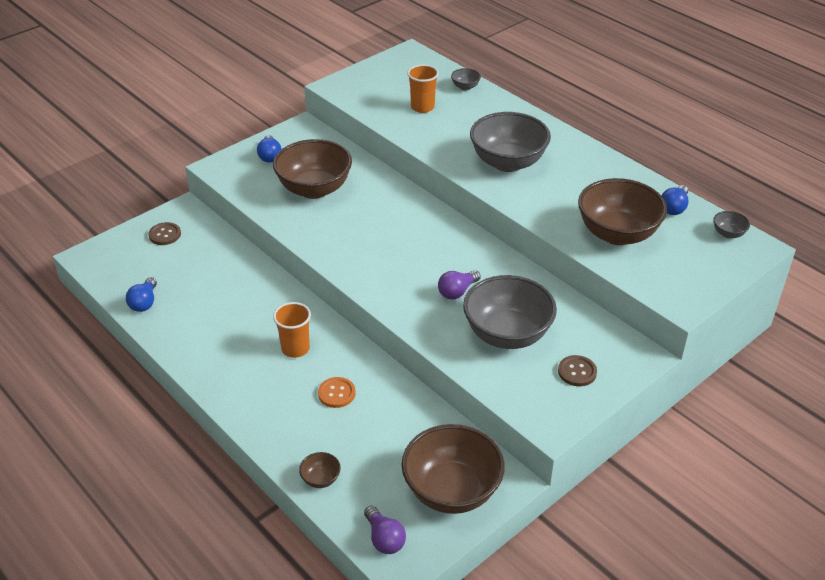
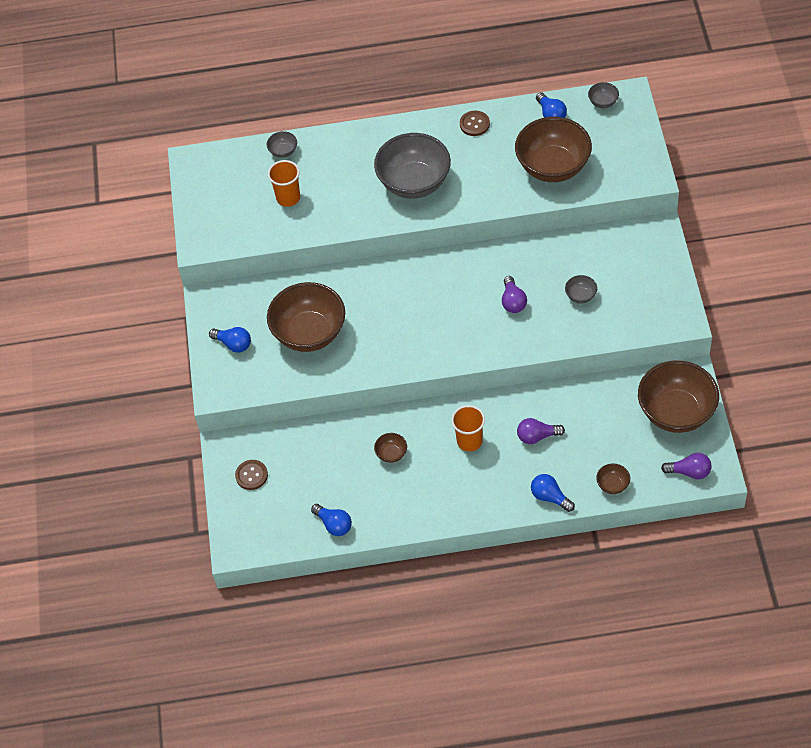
camera: 50 degrees left, 15 degrees up
(244, 305) = (391, 454): none -> brown bowl
(271, 435) = (550, 497): none -> blue light bulb
(336, 393) = (537, 436): orange button -> purple light bulb
(507, 334) = (580, 296): grey bowl -> grey bowl, size x0.41
(577, 372) = (646, 276): brown button -> brown button (474, 124)

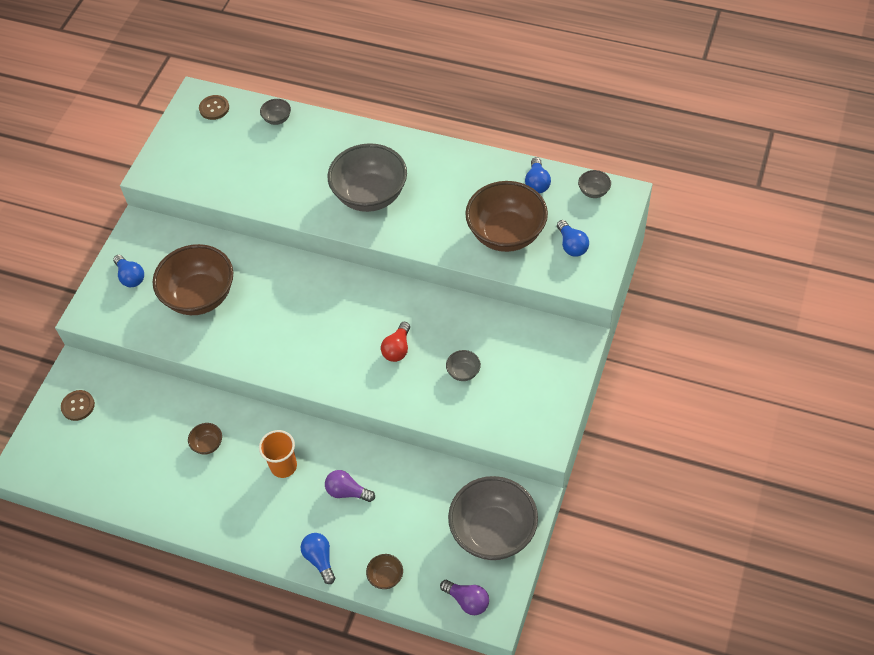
camera: 25 degrees right, 0 degrees up
(288, 198) = (252, 162): orange cup -> none
(334, 524) = (114, 488): blue light bulb -> blue light bulb (571, 245)
(474, 124) = (460, 163): brown button -> brown button (214, 108)
(513, 301) = (397, 349): purple light bulb -> red light bulb
(676, 412) = (493, 532): brown bowl -> grey bowl

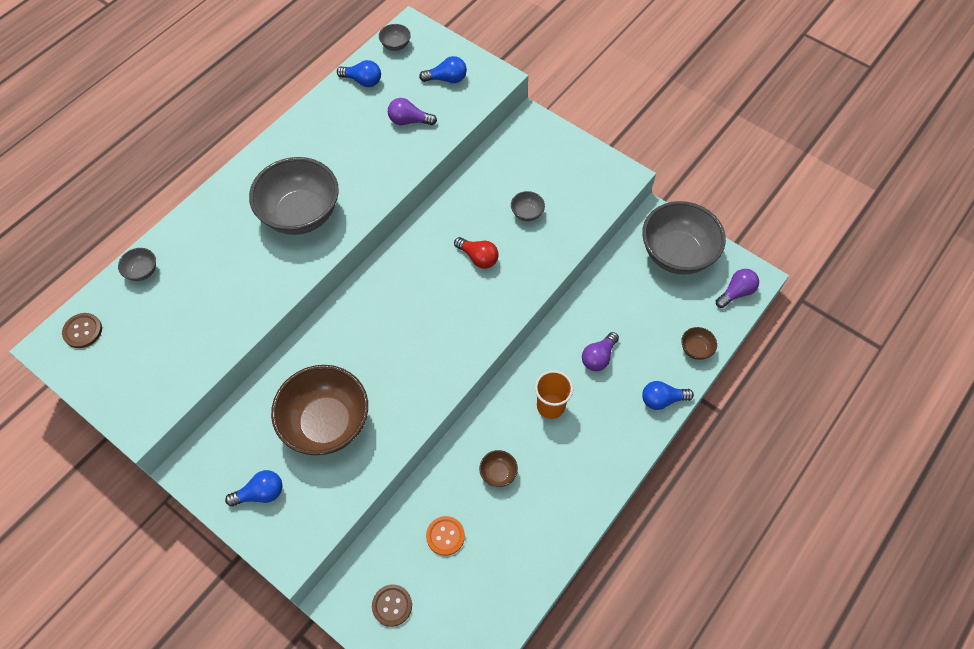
camera: 75 degrees left, 5 degrees up
(142, 423) = (445, 536): none -> orange button
(506, 234) = (409, 121): brown bowl -> purple light bulb

